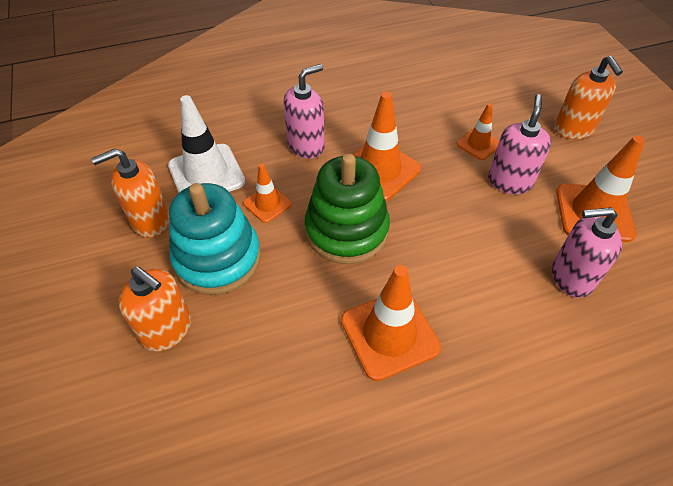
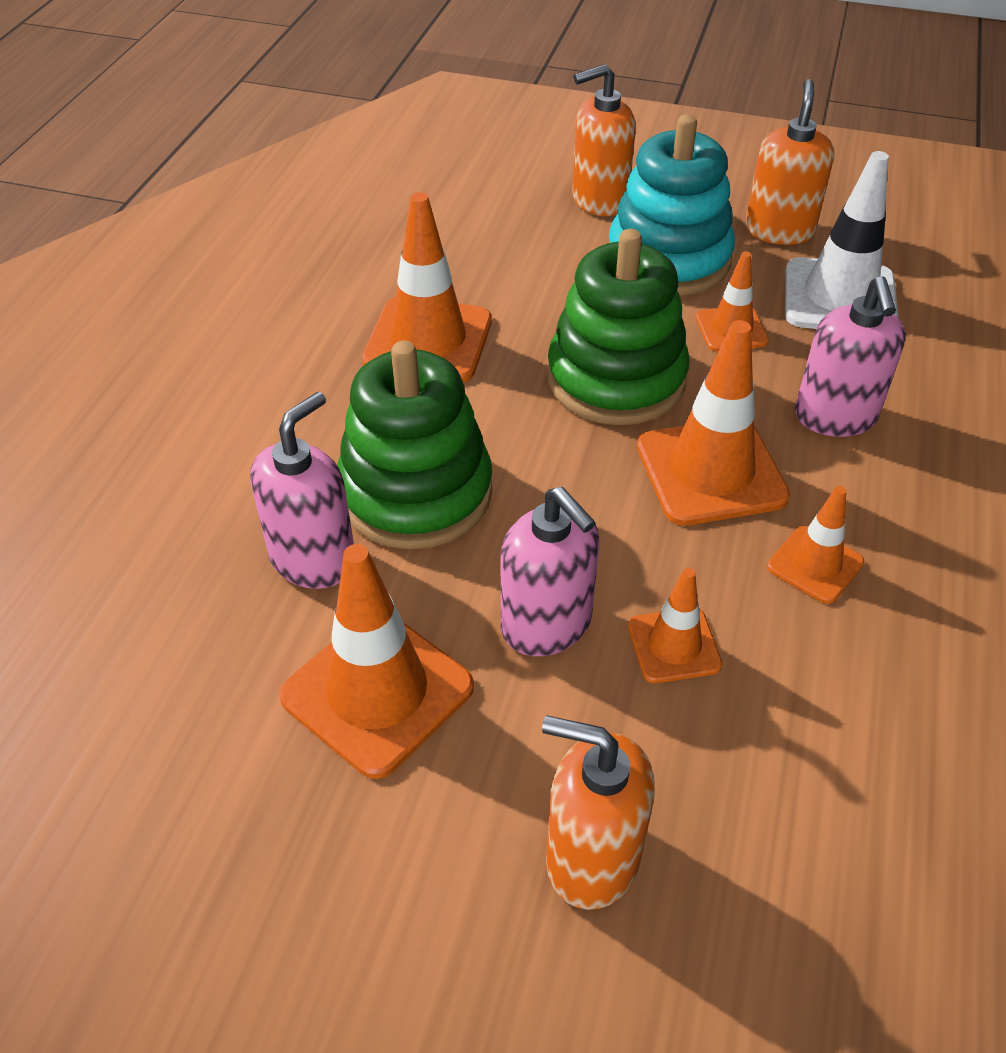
camera: 125 degrees right, 5 degrees down
(400, 123) = (815, 565): none -> orange traffic cone
(496, 264) = (416, 492): none -> green stacking toy

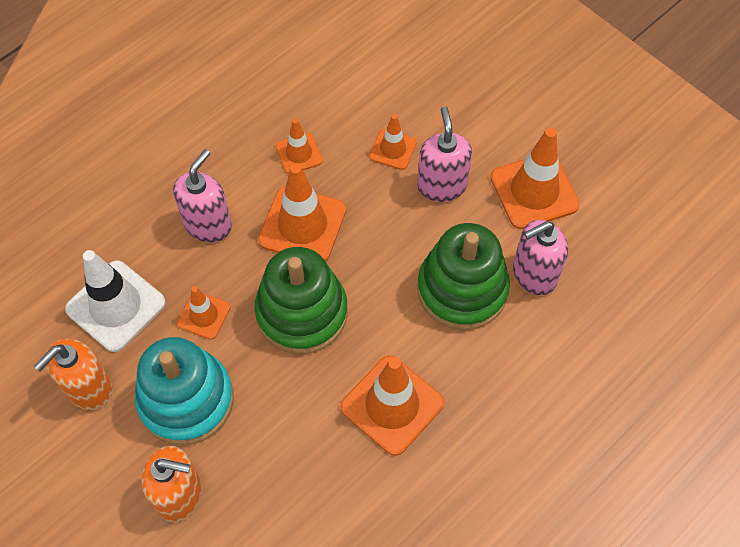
camera: 150 degrees left, 15 degrees up
(591, 858) = (484, 90): orange soap dispenser -> none

